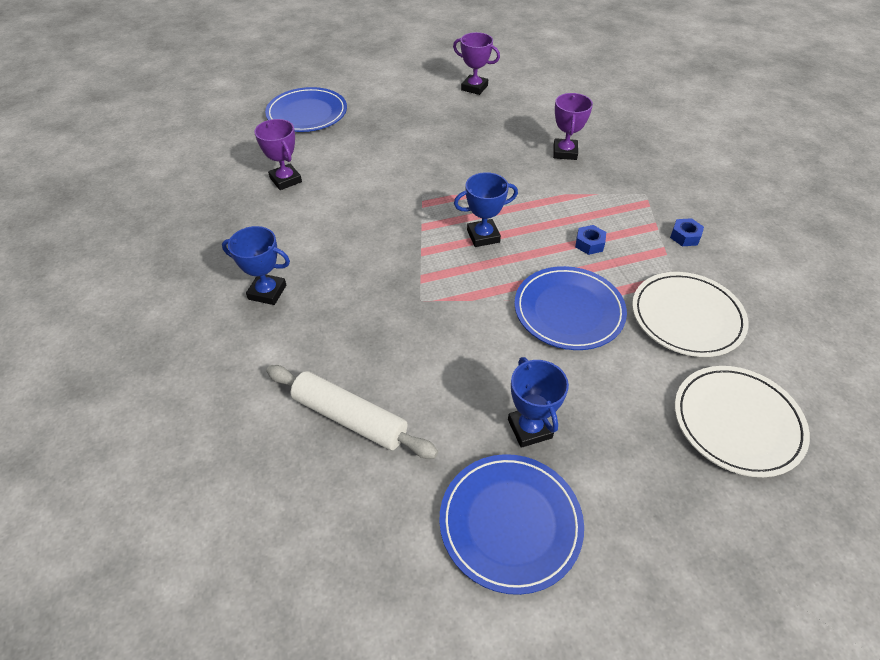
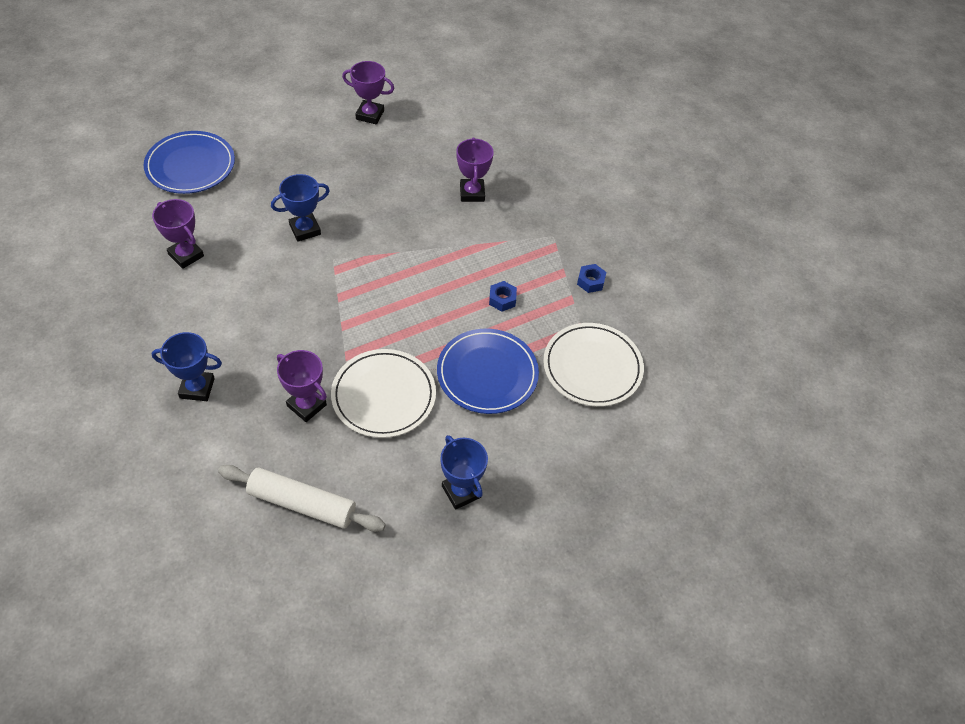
camera: 15 degrees left, 5 degrees up
(373, 320) = (306, 405): none -> purple trophy
(483, 236) = (400, 302): blue trophy -> blue trophy (305, 230)
(510, 523) = (452, 575): blue plate -> none
(737, 422) = (633, 462): white plate -> white plate (383, 396)

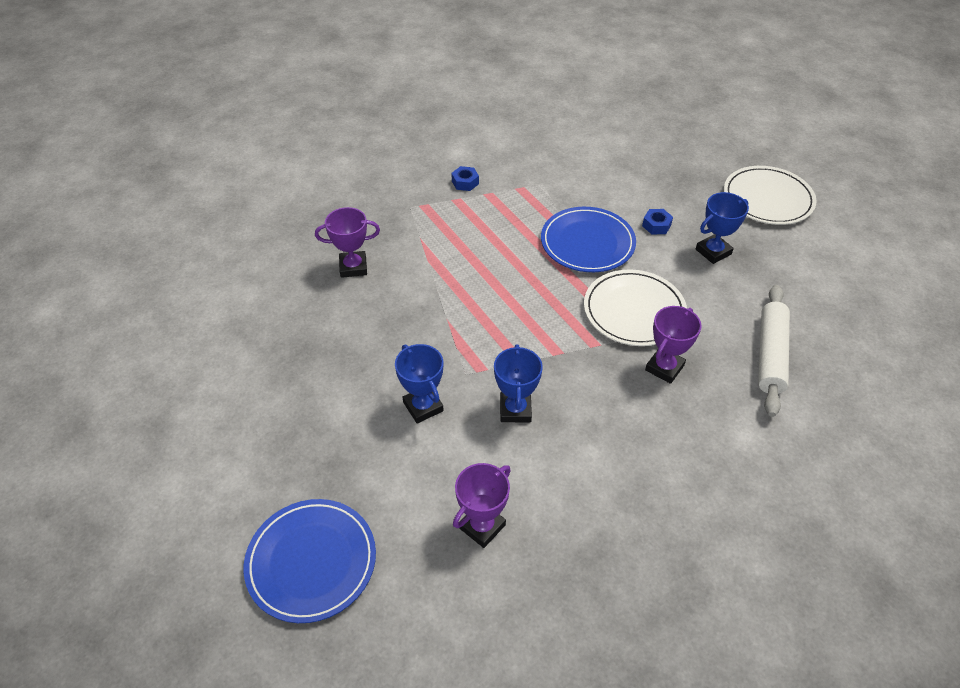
camera: 90 degrees left, 5 degrees down
(197, 388) = (675, 468): blue trophy -> blue trophy (515, 410)
(370, 115) = (215, 370): purple trophy -> none
(502, 299) = (498, 237): blue nut -> blue nut (656, 225)
(592, 367) = (562, 180): white plate -> white plate (767, 199)

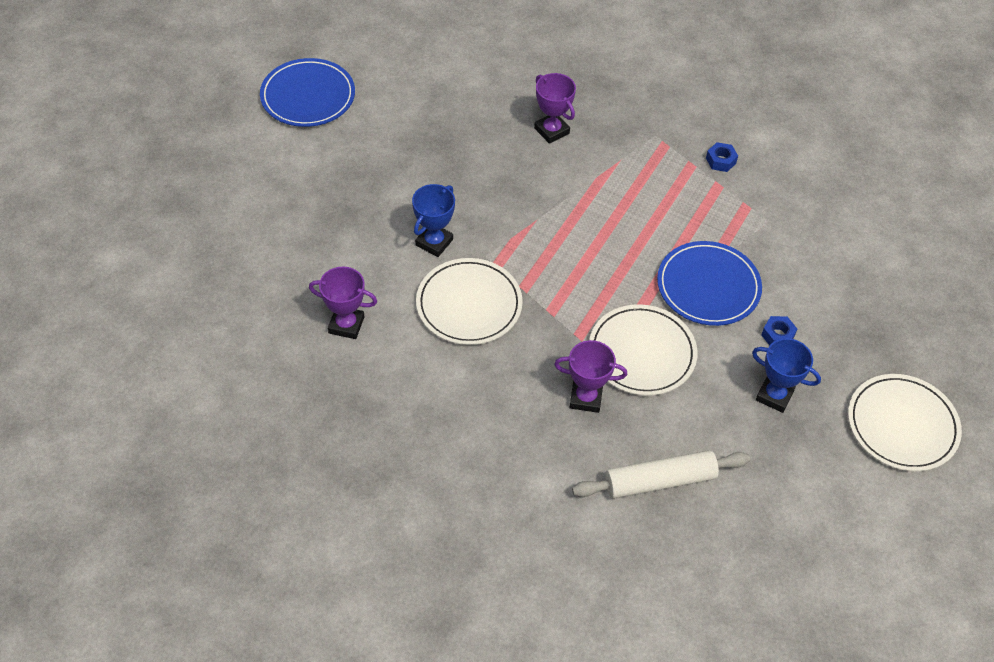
camera: 60 degrees right, 5 degrees up
(311, 561) = (263, 237): blue plate -> blue plate (308, 96)
(515, 410) = (469, 304): blue trophy -> white plate

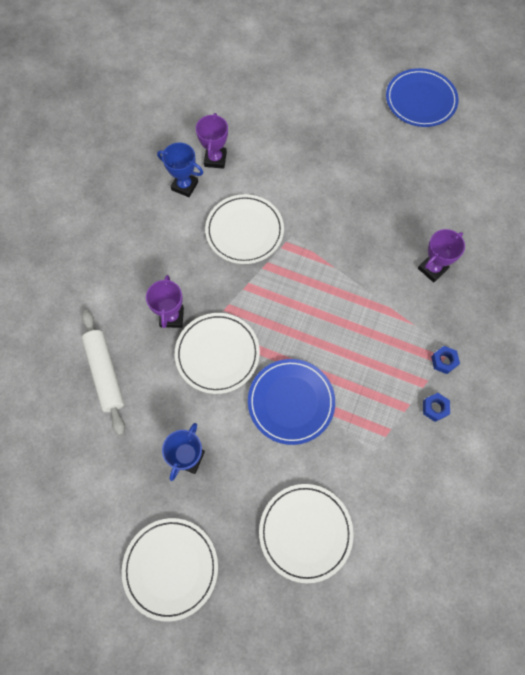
camera: 85 degrees right, 15 degrees up
(434, 242) = (298, 201): blue trophy -> blue trophy (184, 186)
(777, 335) = (249, 460): blue nut -> blue nut (444, 361)
(857, 293) = (305, 532): none -> white plate

